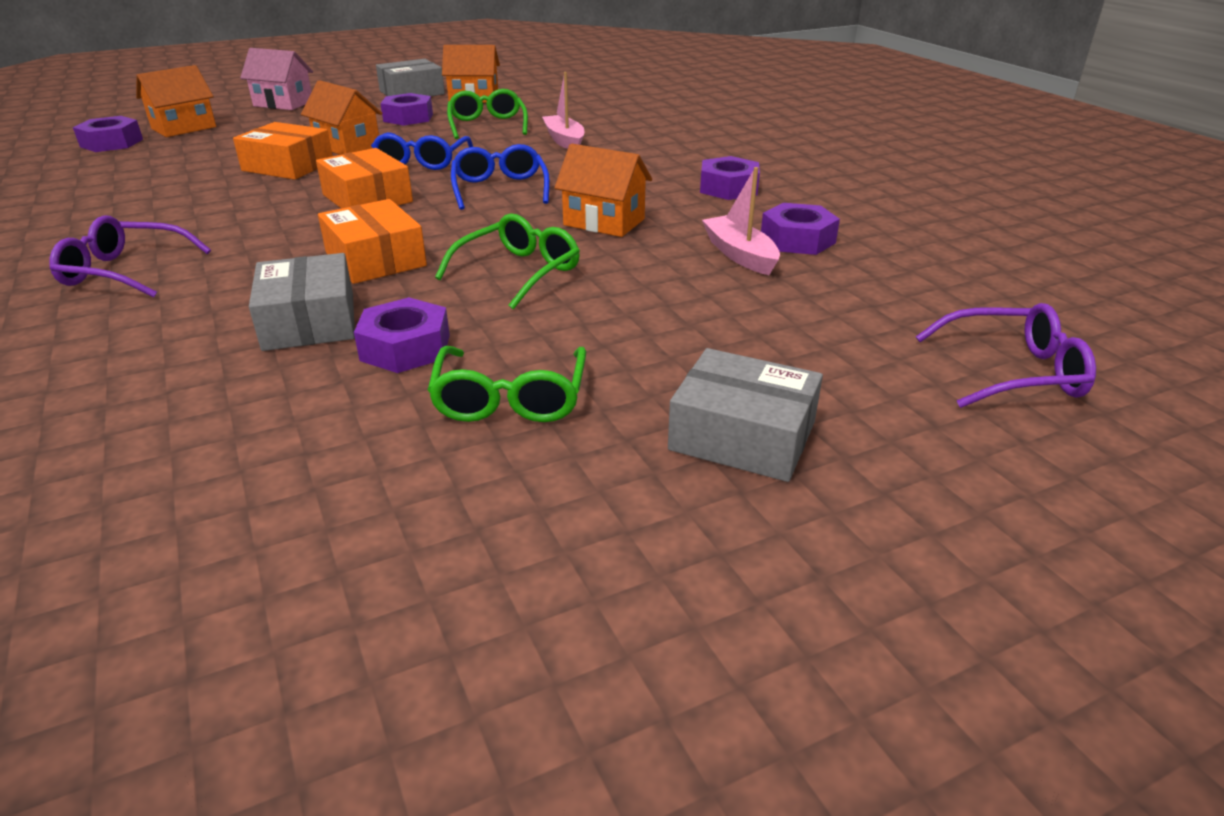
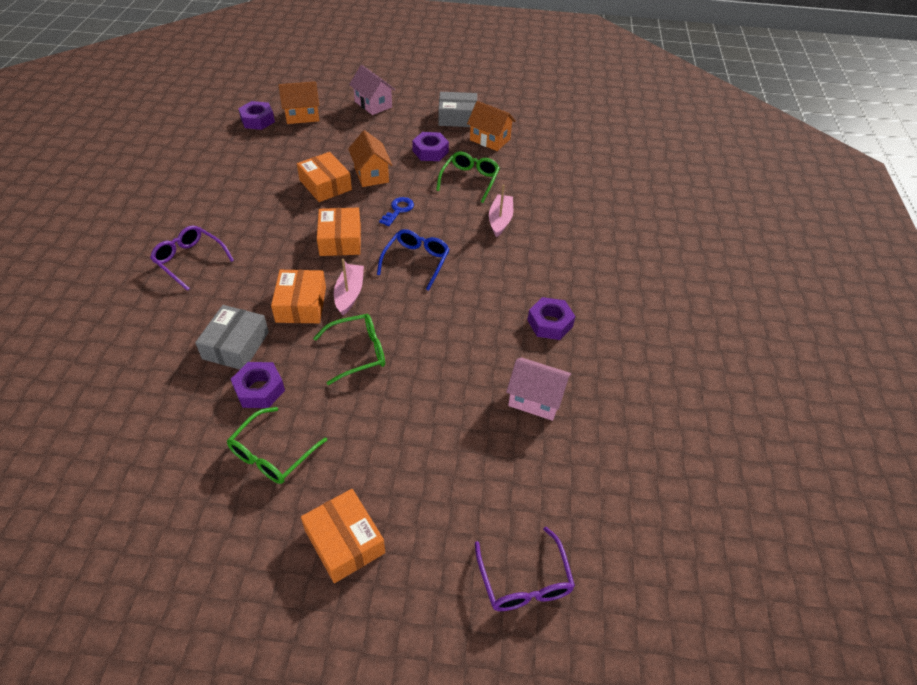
camera: 30 degrees right, 15 degrees up
(422, 161) = (398, 210): blue glasses -> blue key
(604, 222) = (442, 325): orange house -> none
(739, 255) = (487, 397): pink boat -> pink boat (349, 294)
(742, 436) = (344, 541): grey box -> orange box
(797, 240) = (535, 399): purple nut -> pink house
(1013, 372) = (524, 580): purple glasses -> purple glasses turned 45 degrees clockwise

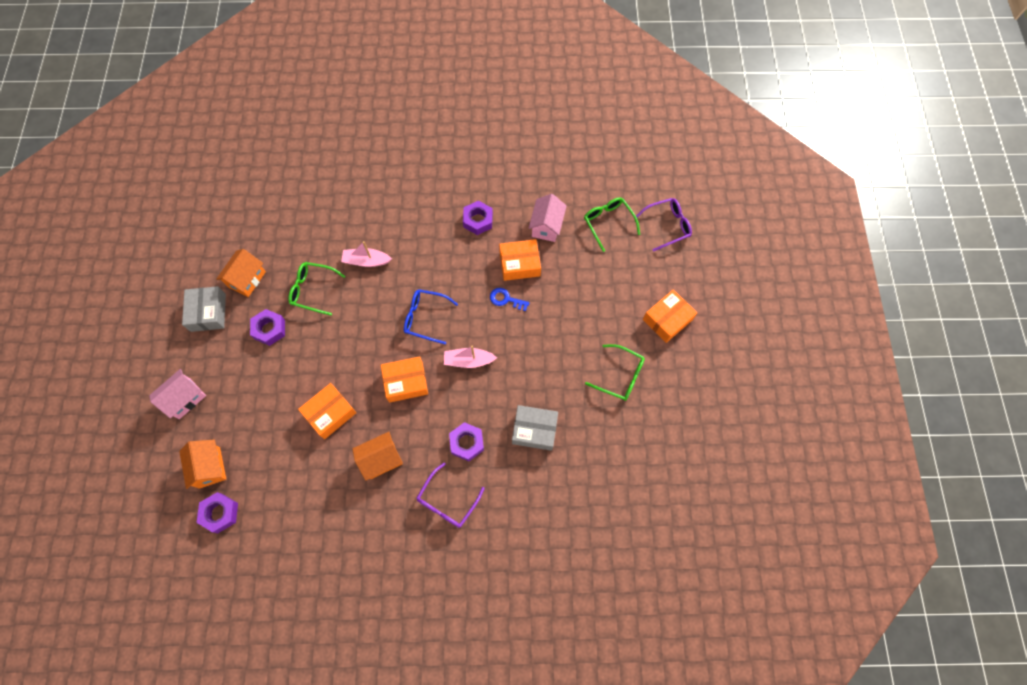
camera: 95 degrees left, 20 degrees up
(259, 389) = (571, 400): purple nut -> purple nut (467, 443)
(301, 304) = (485, 394): orange box -> orange box (519, 264)
(358, 352) = (526, 342): green glasses -> green glasses (608, 223)
(371, 174) = (310, 375): orange house -> orange house (381, 459)
(398, 210) = (361, 342): blue key -> blue key (506, 299)

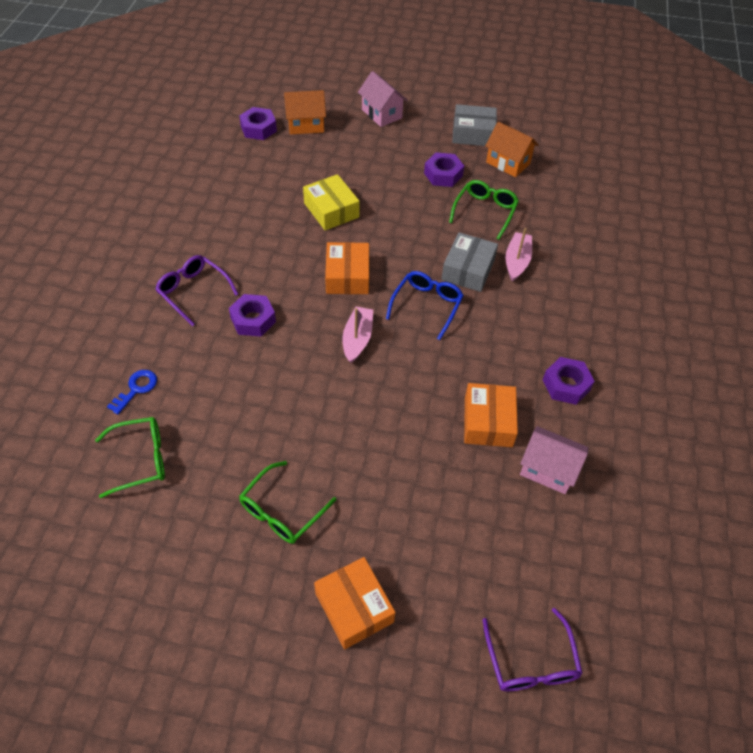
camera: 100 degrees right, 15 degrees down
(330, 413) = (331, 210): orange box -> yellow box
(381, 459) = (264, 244): orange house -> none
(506, 299) = (435, 395): blue key -> blue key (136, 389)
(534, 430) = (243, 390): grey box -> grey box (468, 270)
(608, 223) = (546, 562): green glasses -> green glasses (140, 459)

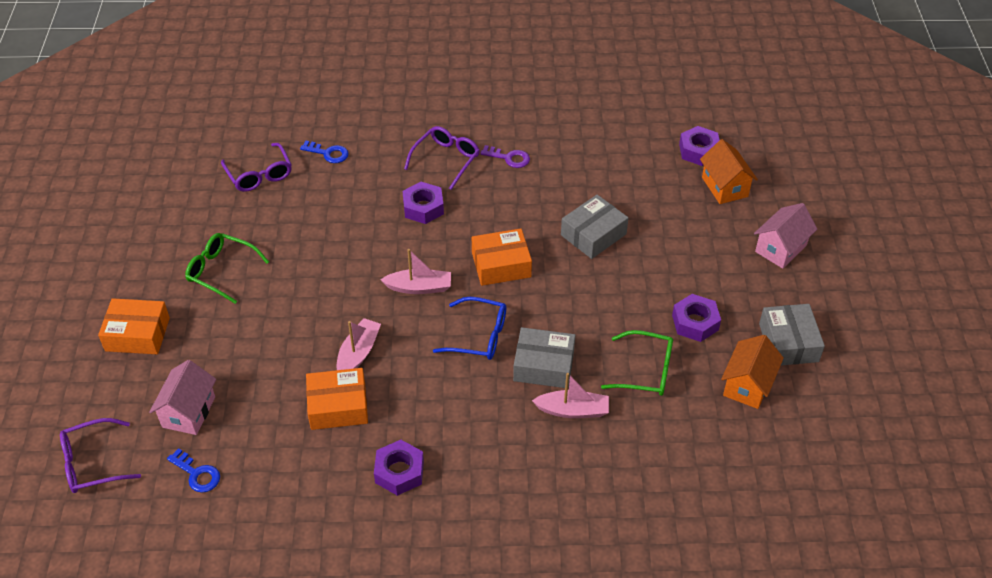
camera: 80 degrees right, 5 degrees down
(140, 459) = (259, 175): green glasses -> purple glasses
(212, 245) = (509, 158): none -> purple key
(331, 210) = (593, 234): yellow box -> grey box
(354, 607) = (137, 334): orange box -> orange box turned 45 degrees clockwise
(427, 397) = (358, 353): none -> pink boat
(548, 469) = (289, 462): pink house -> pink house (189, 412)
(554, 553) = (197, 474): none -> blue key

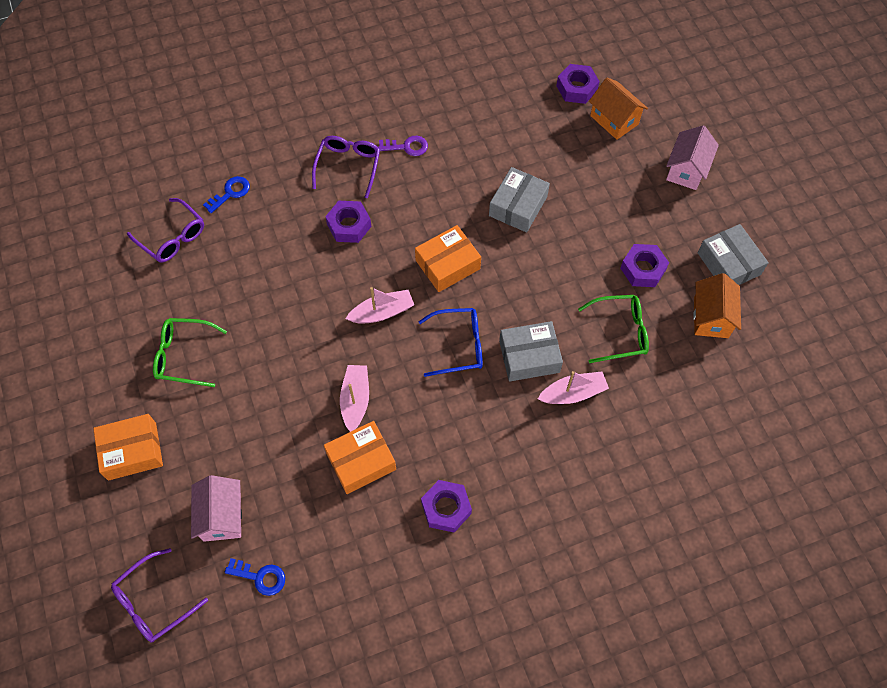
camera: 20 degrees left, 15 degrees up
(328, 153) = (230, 193): blue key -> blue key turned 45 degrees counterclockwise

